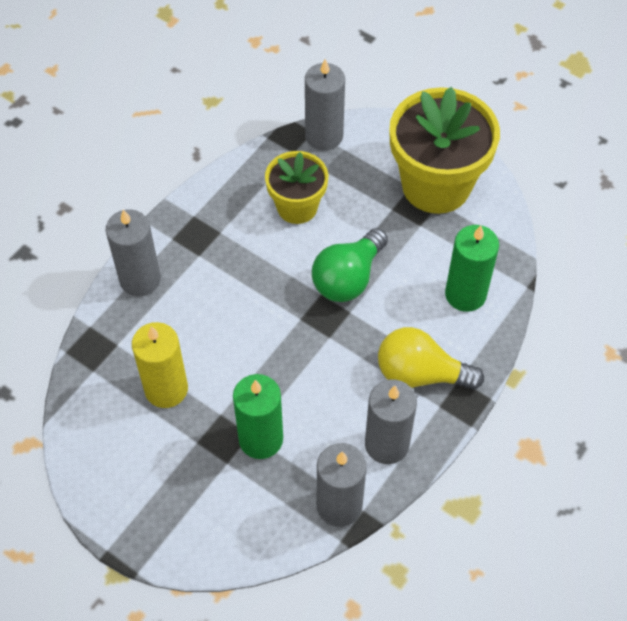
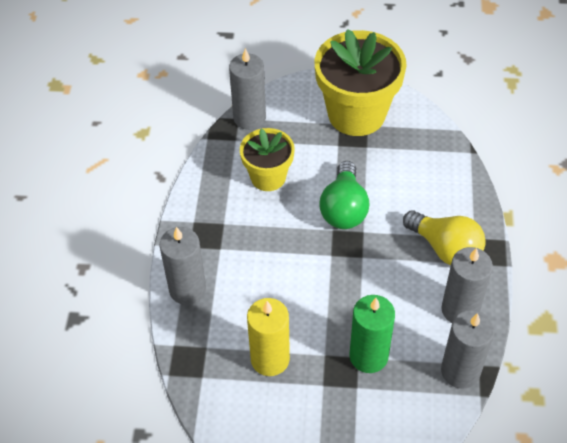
camera: 30 degrees left, 5 degrees down
(420, 374) = (445, 248): yellow light bulb -> yellow light bulb turned 120 degrees counterclockwise
(465, 294) = (434, 178): green candle -> none

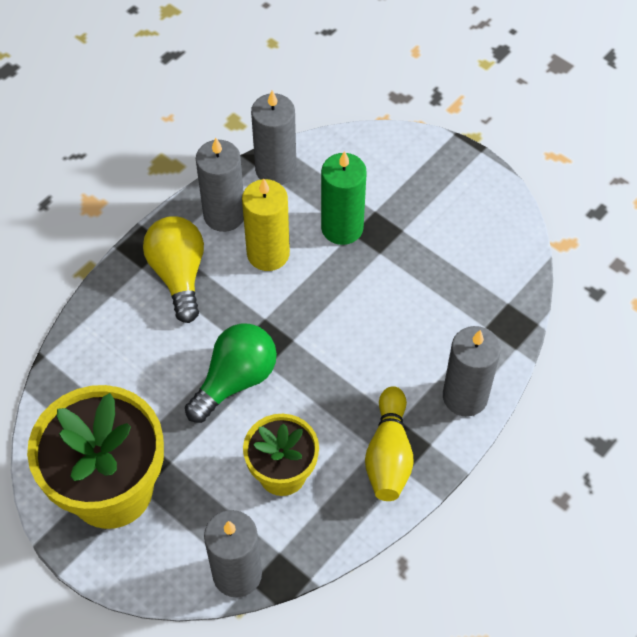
camera: 145 degrees left, 5 degrees up
(211, 225) = (389, 454): none -> yellow bowling pin
(270, 359) = (433, 279): yellow candle -> yellow candle (268, 254)

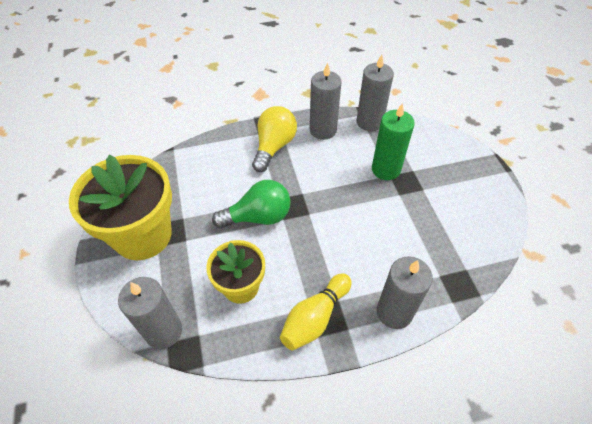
camera: 35 degrees right, 5 degrees down
(268, 254) = (331, 161): yellow candle -> none

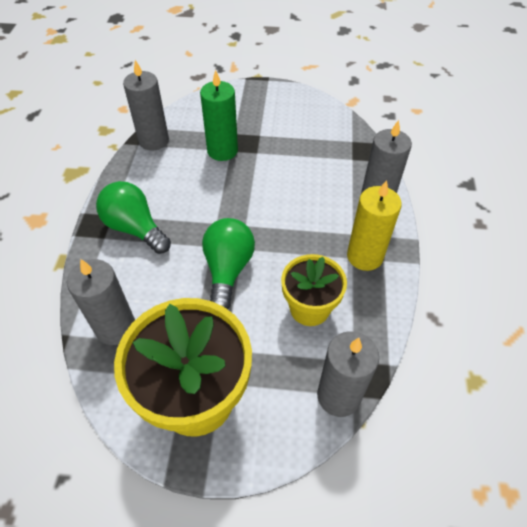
camera: 70 degrees left, 0 degrees up
(274, 146) = (135, 228): yellow light bulb -> green light bulb
(315, 318) = (365, 256): yellow bowling pin -> yellow candle
(323, 130) = (139, 179): grey candle -> grey candle (116, 327)

